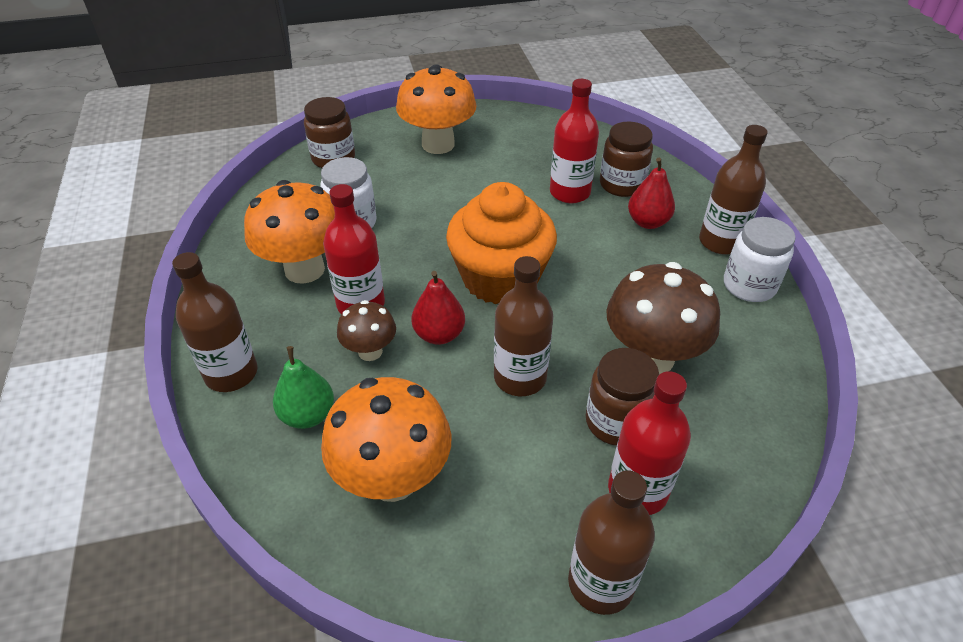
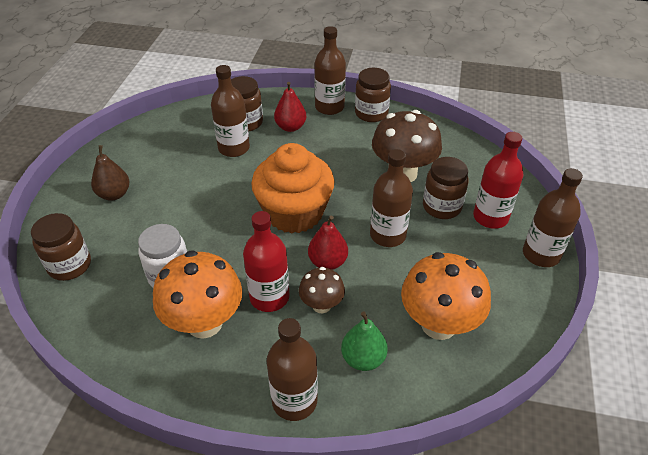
camera: 65 degrees left, 0 degrees up
(438, 144) = (114, 194): orange mushroom -> brown pear
(570, 192) = (234, 148): red bottle -> brown bottle
(749, 285) = (371, 113): white jar -> brown jar

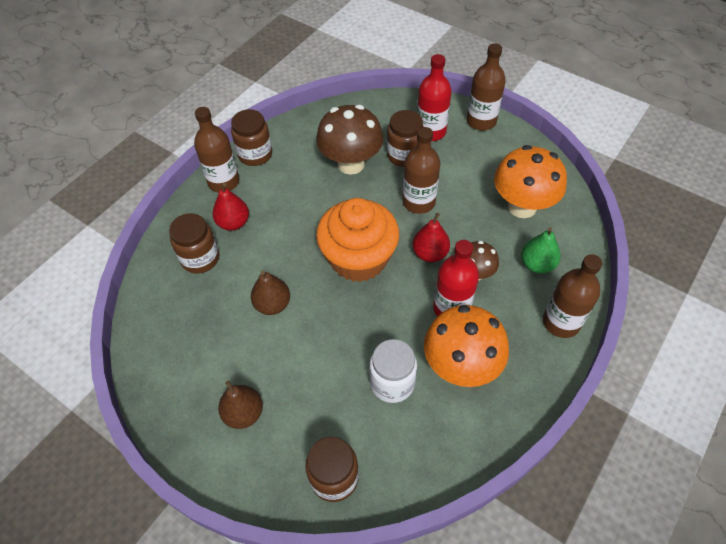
camera: 65 degrees left, 10 degrees up
(220, 176) = (272, 304): none -> brown pear
(234, 148) = (236, 281): brown bottle -> none

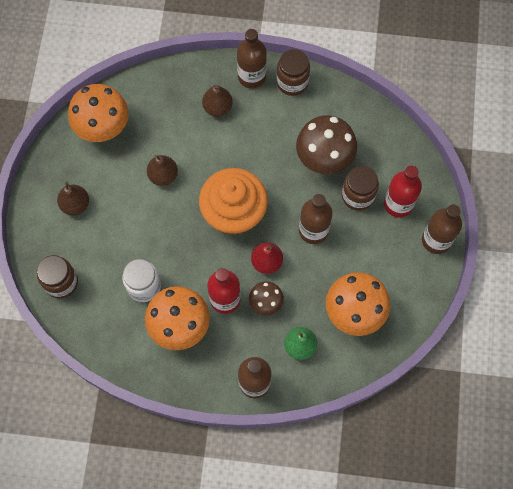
camera: 60 degrees right, 15 degrees up
(173, 339) = (103, 128): none -> orange mushroom
(200, 258) = (174, 104): brown jar -> none
(233, 223) = (217, 107): red pear -> brown pear

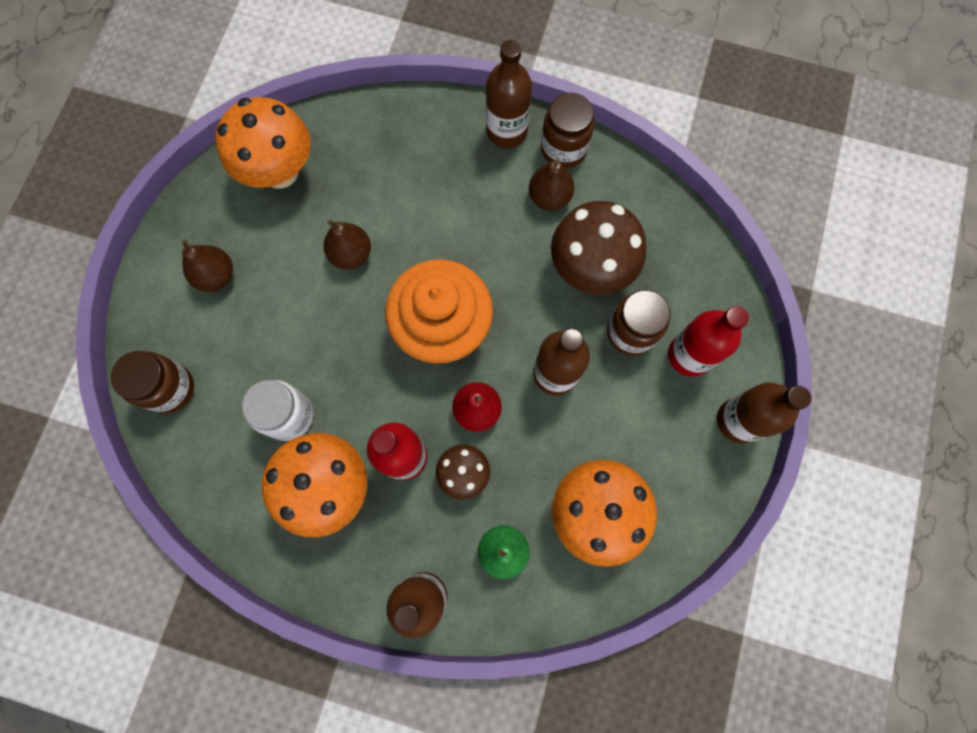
camera: 10 degrees right, 5 degrees up
(217, 107) = (449, 168): brown pear -> brown pear (549, 197)

